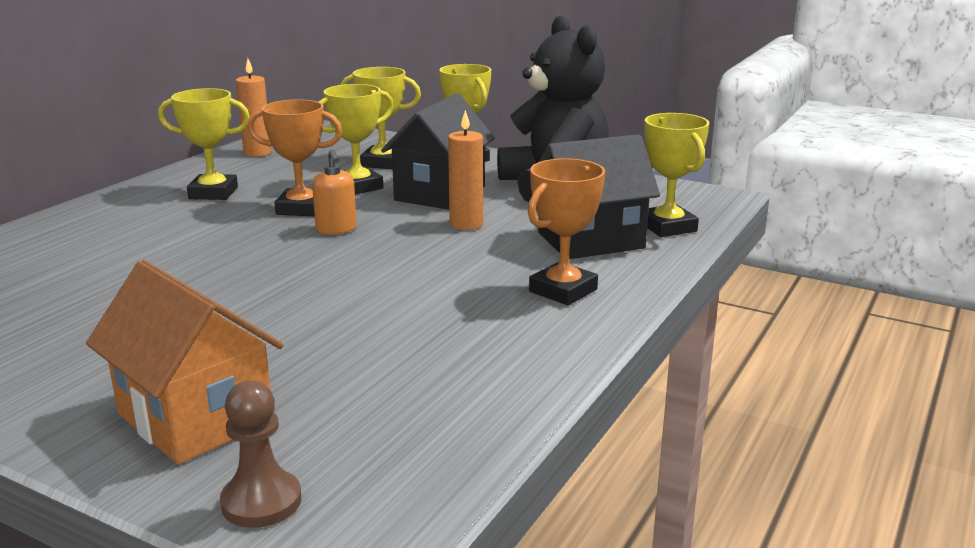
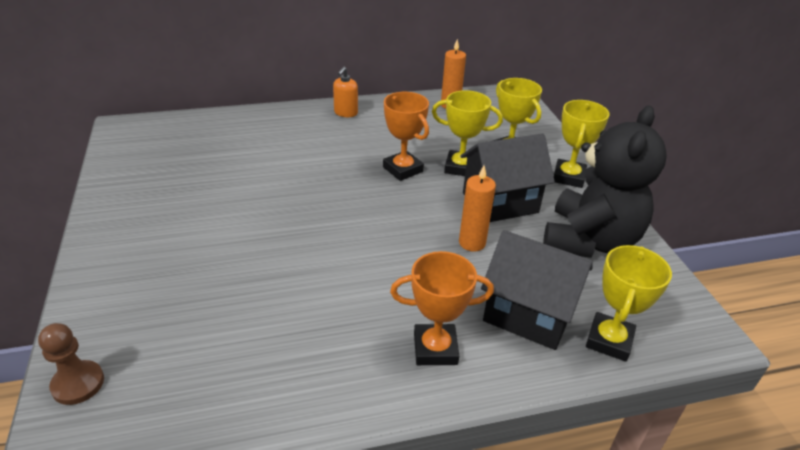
camera: 45 degrees right, 15 degrees up
(195, 418) = (138, 302): orange house -> none
(213, 193) = (379, 129): yellow trophy -> none
(336, 229) = (394, 199): orange soap dispenser -> orange soap dispenser (345, 113)

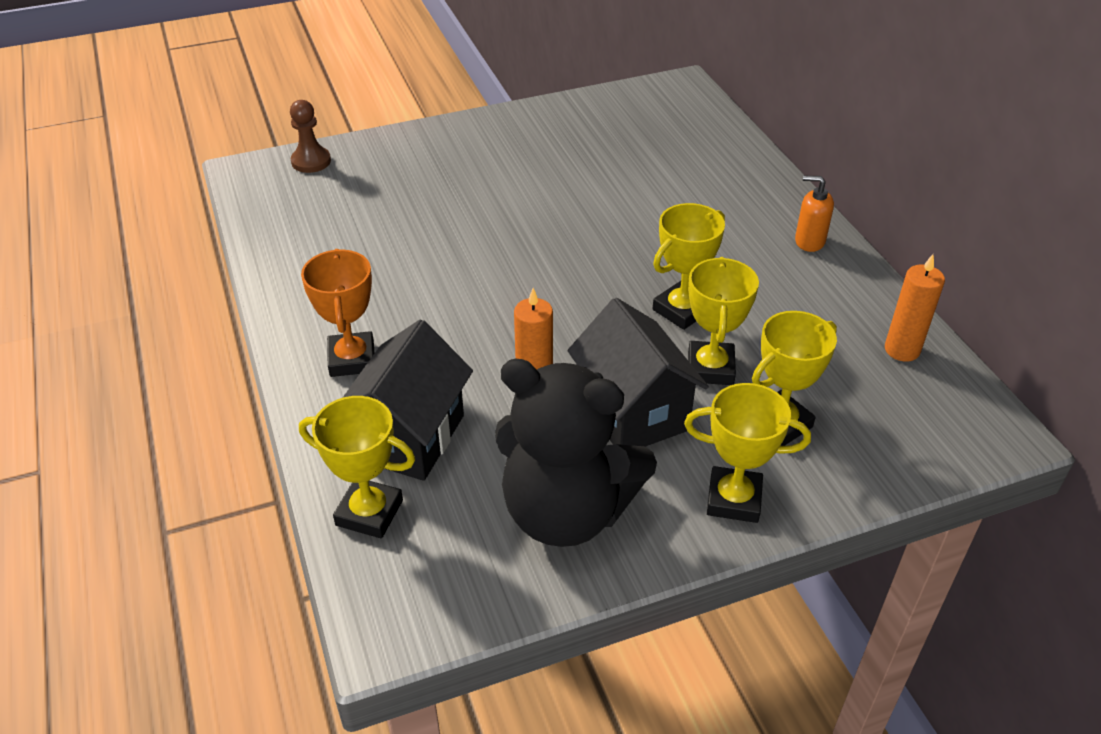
camera: 85 degrees right, 5 degrees up
(403, 169) = (681, 310): orange trophy -> yellow trophy

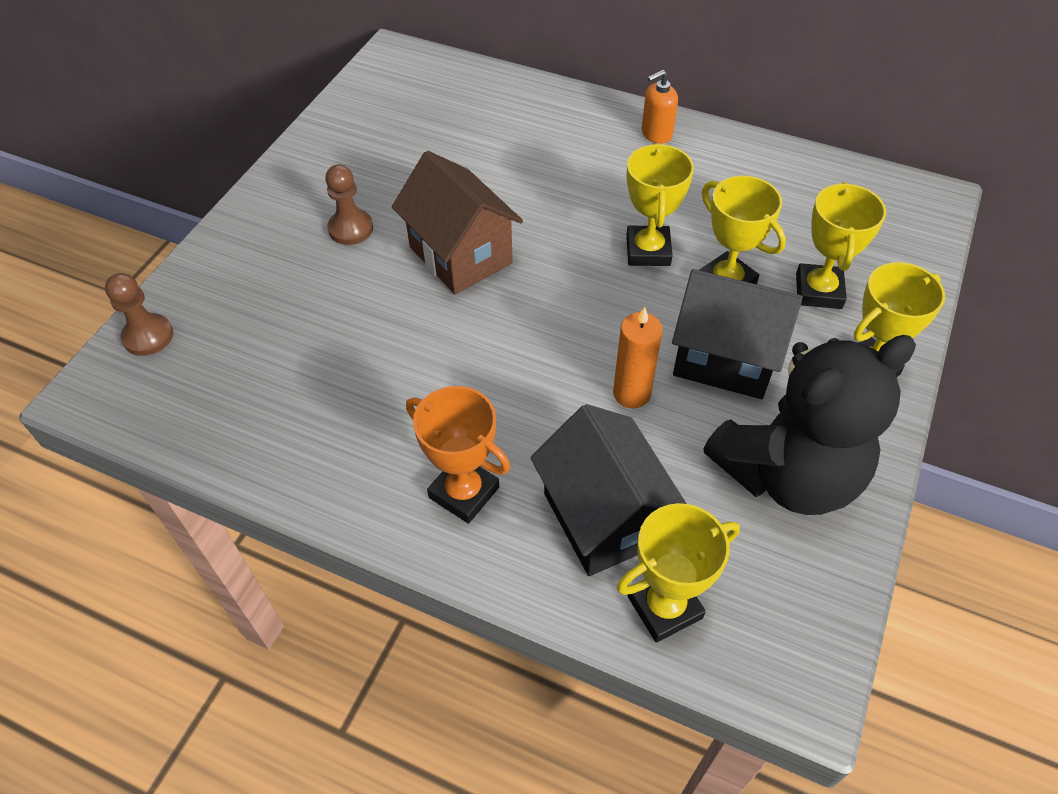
camera: 45 degrees left, 10 degrees up
(500, 173) = (351, 229): none -> brown pawn
(546, 230) = (460, 255): none -> brown house
(902, 350) = (813, 179): orange candle -> none

